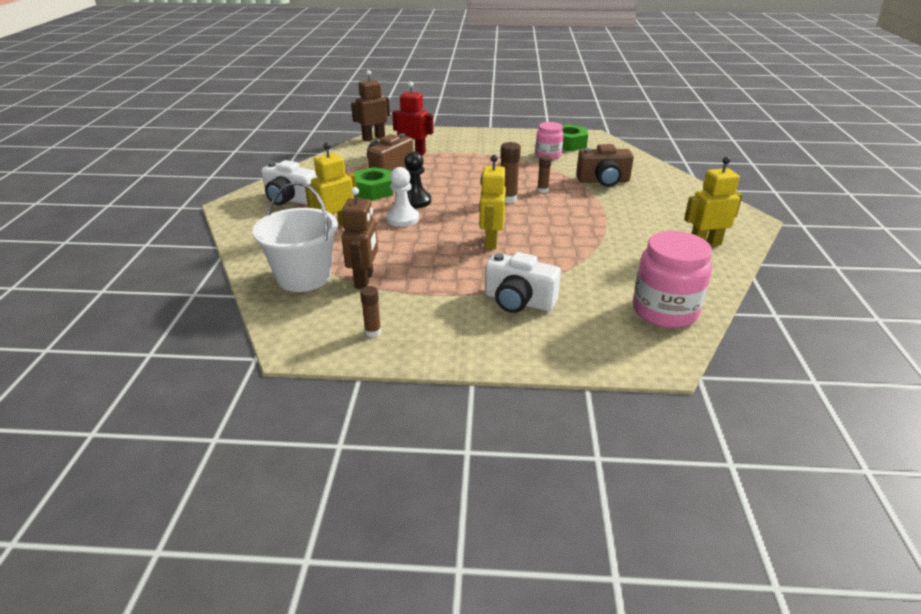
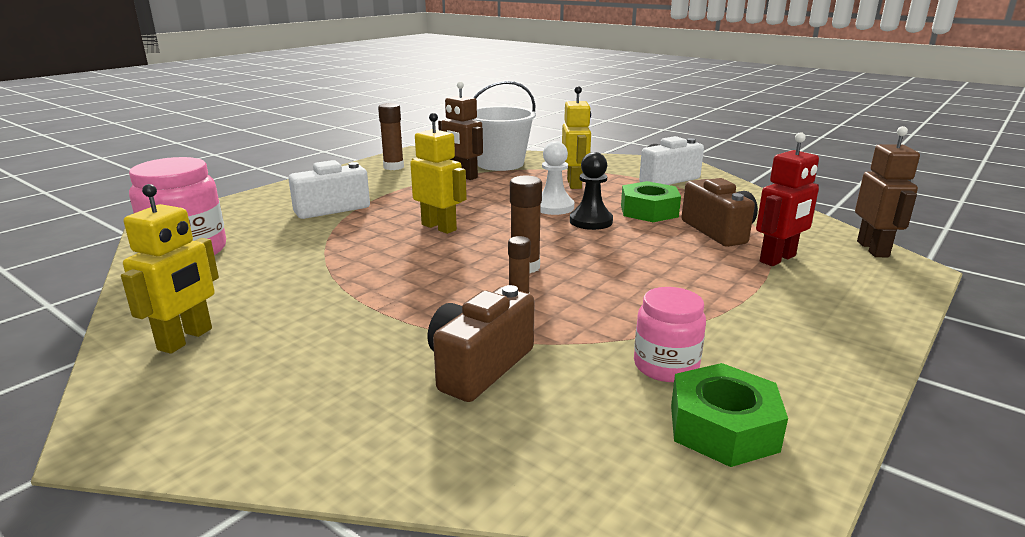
camera: 125 degrees right, 10 degrees down
(373, 332) = (393, 167): brown glue stick -> brown glue stick, size x1.56

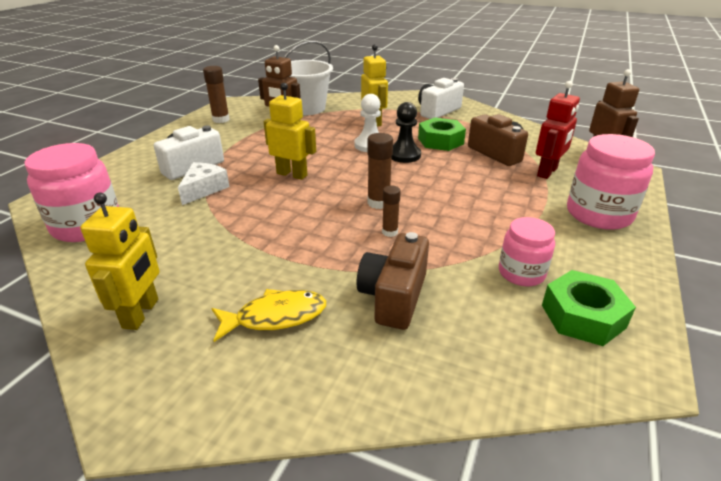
camera: 15 degrees left, 10 degrees up
(325, 365) = (275, 317): none -> yellow fish
(330, 231) = (204, 189): none -> white cheese
(824, 315) = (598, 214): none -> pink jar

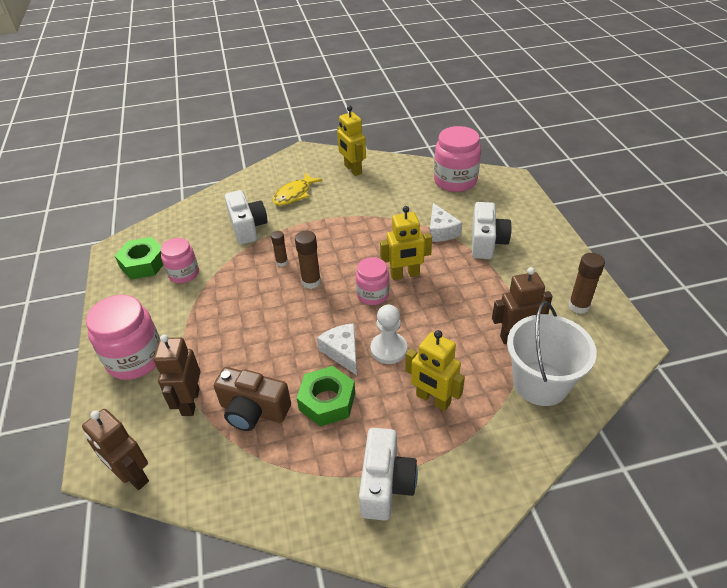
camera: 145 degrees right, 10 degrees up
(337, 173) = (373, 295): none -> pink jar
(393, 297) = (247, 227): brown camera -> white camera
(404, 155) = (342, 352): black pawn -> white cheese
(547, 172) = (190, 402): red robot -> brown robot

